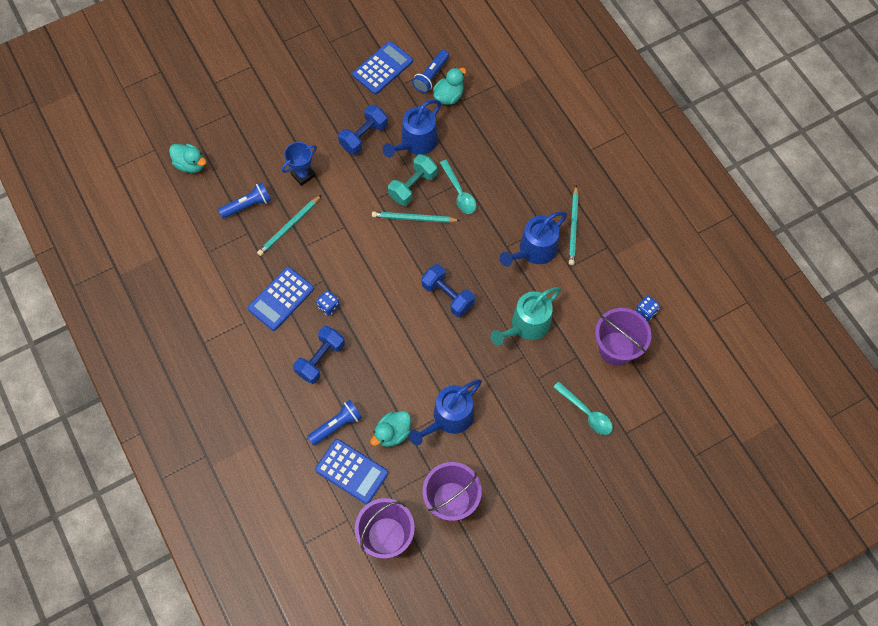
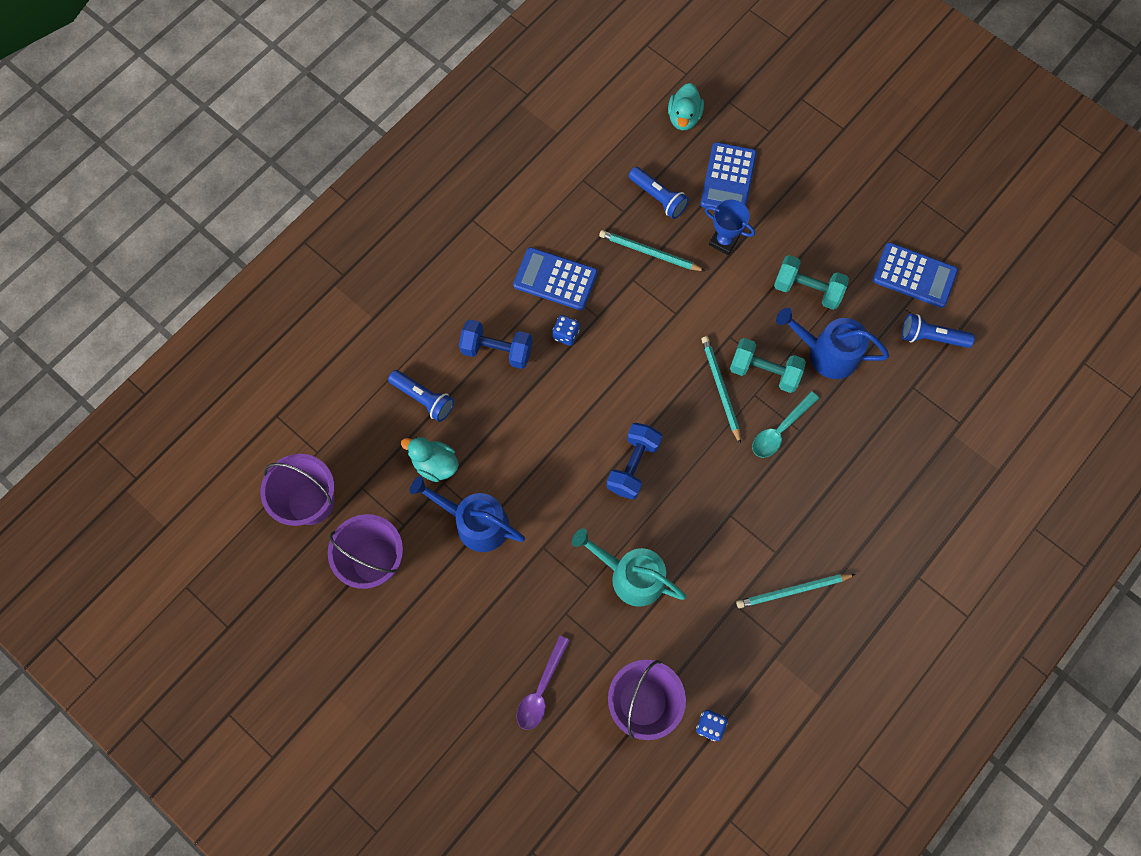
camera: 70 degrees right, 5 degrees up
(351, 471) = (374, 435): blue calculator -> blue calculator (728, 179)
(364, 136) = (807, 289): blue dumbbell -> turquoise dumbbell
(449, 96) = (912, 369): turquoise duck -> none
(534, 250) = (738, 551): blue watering can -> none
(586, 413) = (541, 690): turquoise spoon -> purple spoon

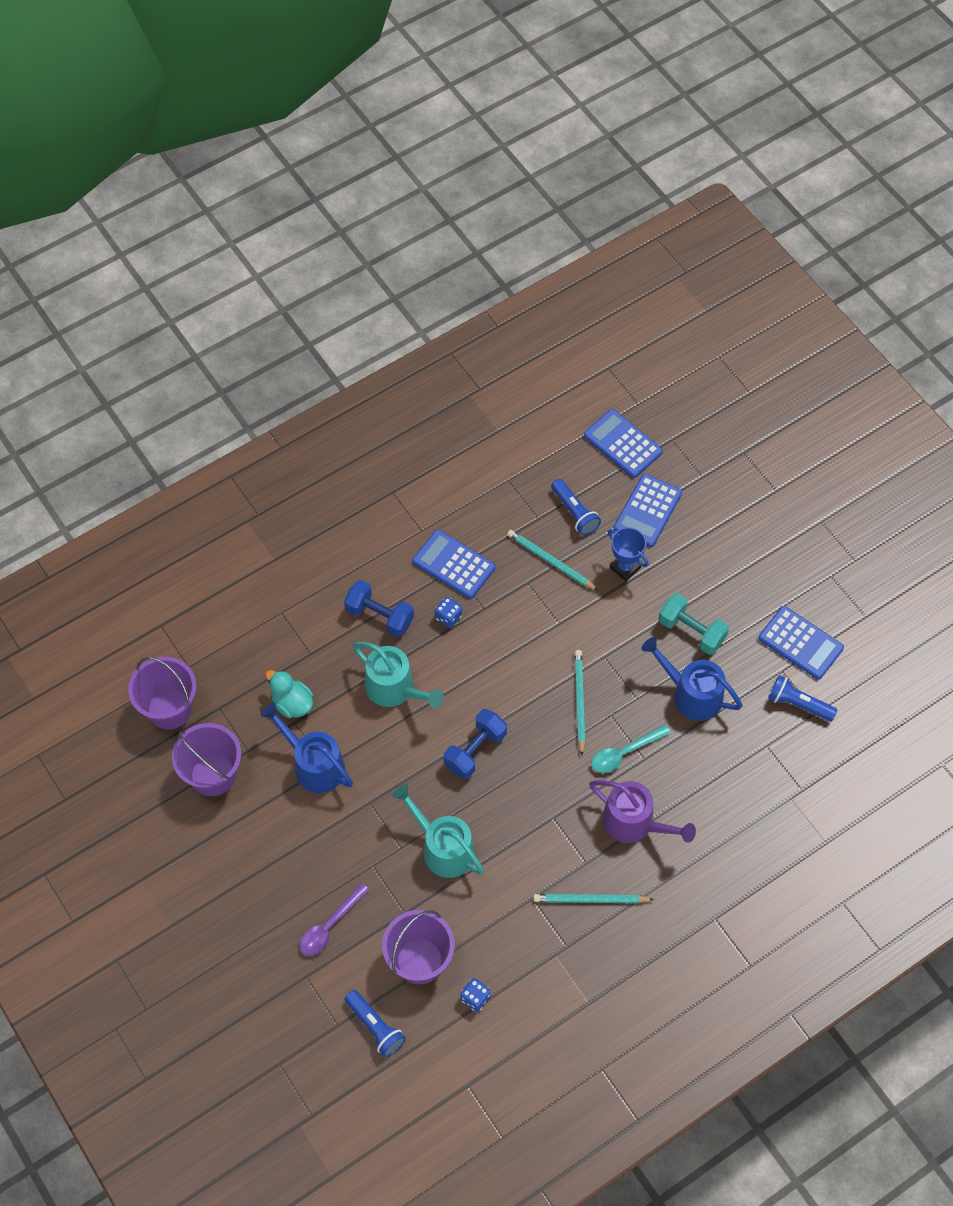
camera: 15 degrees right, 10 degrees down
(423, 398) = (299, 643): blue flashlight -> blue flashlight (375, 1027)
(534, 422) = (395, 689): none -> turquoise watering can
(684, 118) = (622, 444): turquoise duck -> blue calculator
(764, 371) = (626, 696): turquoise dumbbell -> none
(811, 499) = (634, 823): none -> purple watering can

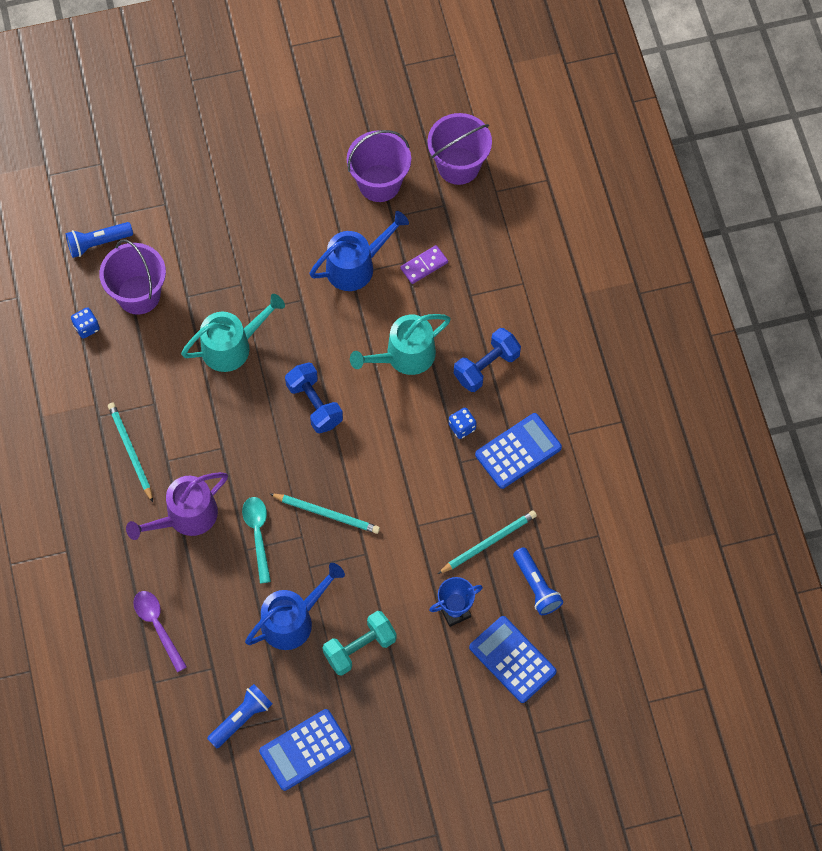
camera: 110 degrees right, 5 degrees up
(292, 703) = (424, 265): turquoise duck -> purple domino
(329, 926) = (200, 234): purple spoon -> purple spoon (157, 626)
(574, 513) = (536, 586): blue flashlight -> blue flashlight turned 105 degrees counterclockwise
(590, 900) = (130, 451): turquoise pencil -> turquoise pencil turned 45 degrees counterclockwise
(622, 444) = (602, 666): blue calculator -> none

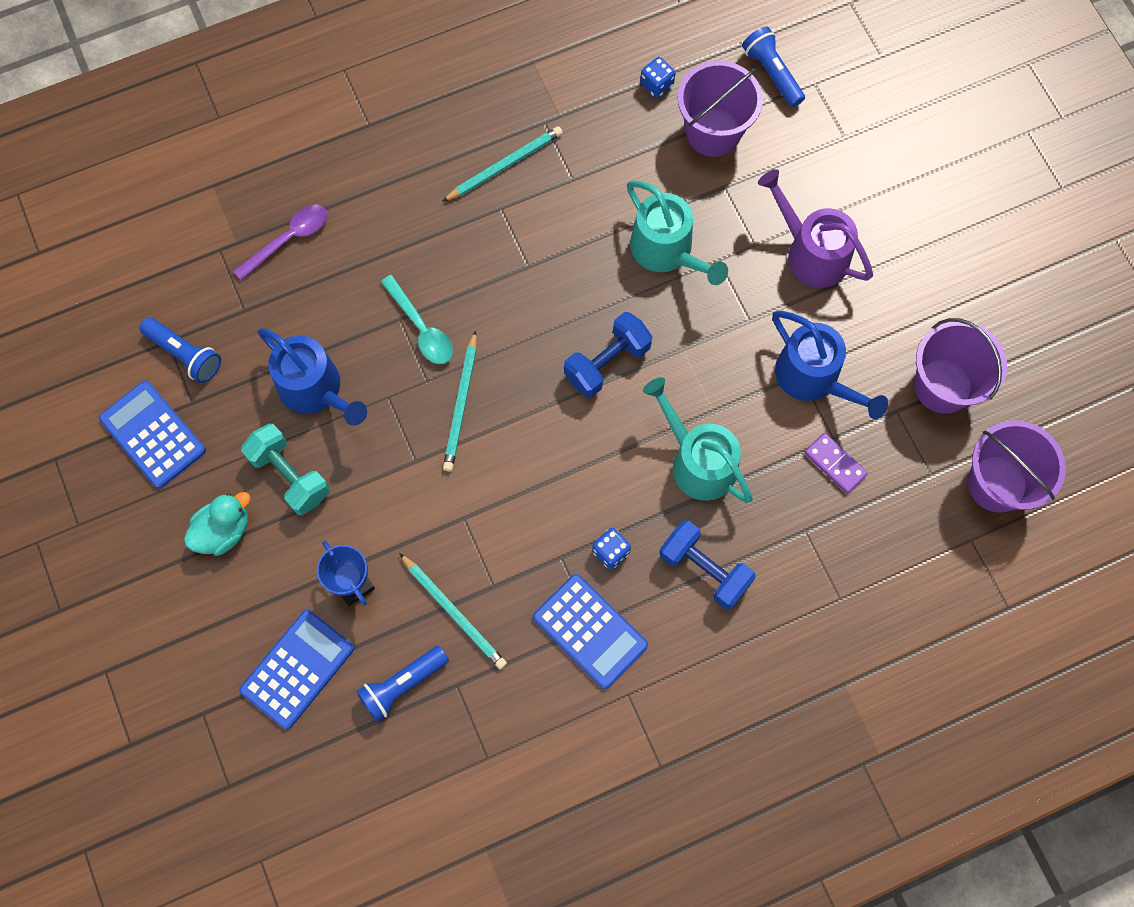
camera: 80 degrees right, 5 degrees up
(186, 516) = (431, 243): purple watering can -> purple watering can (811, 253)
(258, 534) = (421, 328): turquoise spoon -> turquoise spoon turned 75 degrees clockwise
(395, 703) = (223, 531): none -> turquoise duck

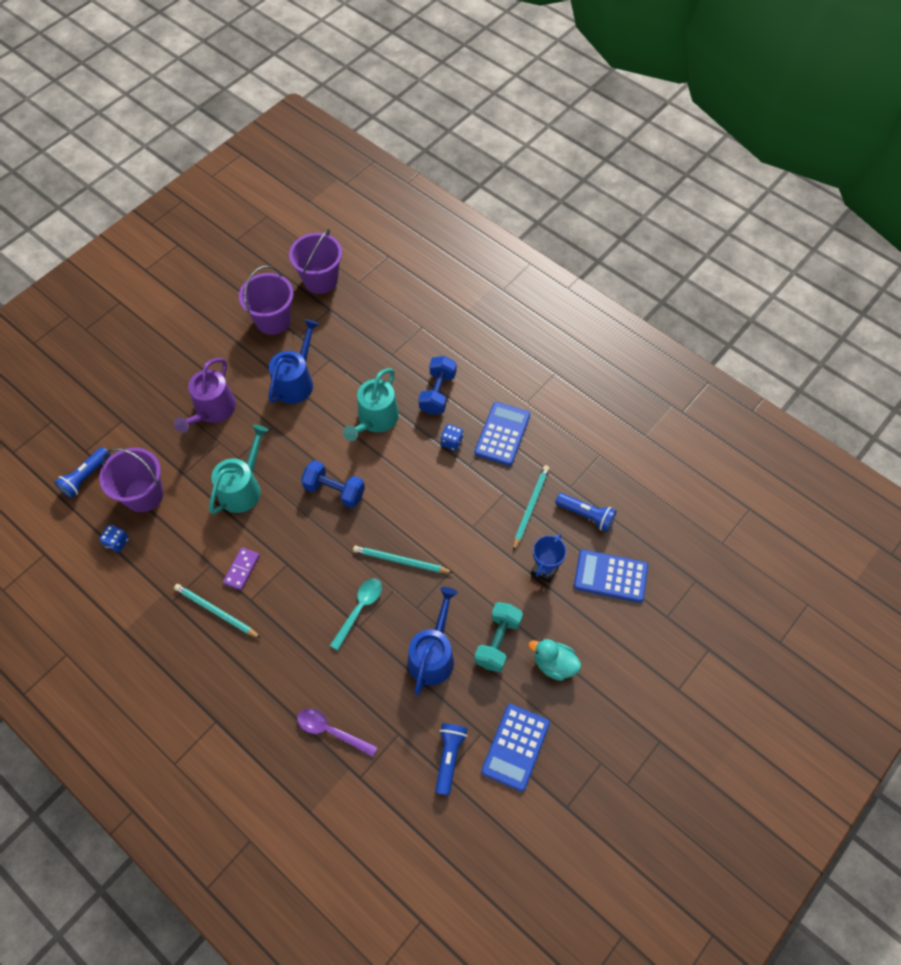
camera: 115 degrees left, 10 degrees down
(461, 404) = (400, 561): turquoise pencil -> turquoise pencil turned 150 degrees counterclockwise
(835, 464) = (344, 354): purple domino -> purple domino (242, 569)

